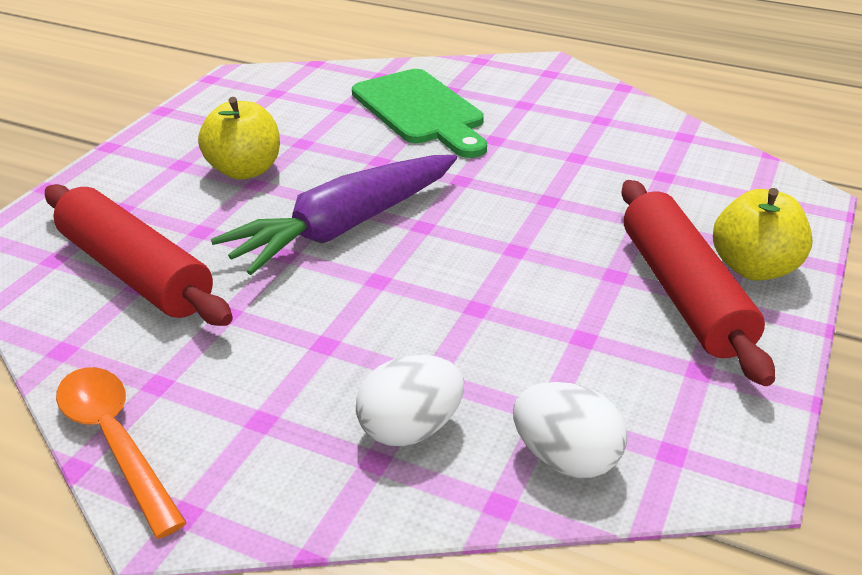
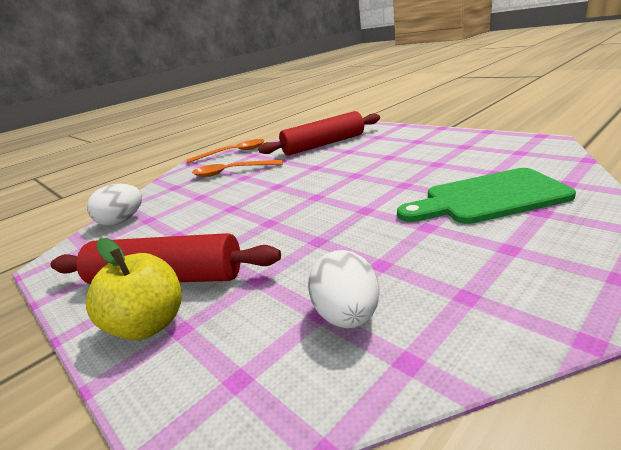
camera: 115 degrees right, 10 degrees down
(244, 170) = (404, 153): yellow apple -> none
(287, 378) = (232, 172): none -> orange spoon
(344, 227) = (330, 177): purple carrot -> none
(410, 429) = (179, 192): white egg -> white egg (347, 316)

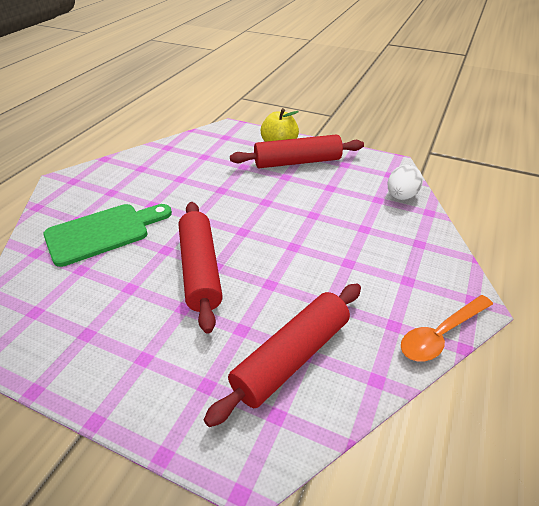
camera: 155 degrees right, 15 degrees up
(232, 172) = (377, 274): orange spoon -> none
(347, 316) = (192, 156): white egg -> none
(370, 173) = (200, 270): none -> red rolling pin

